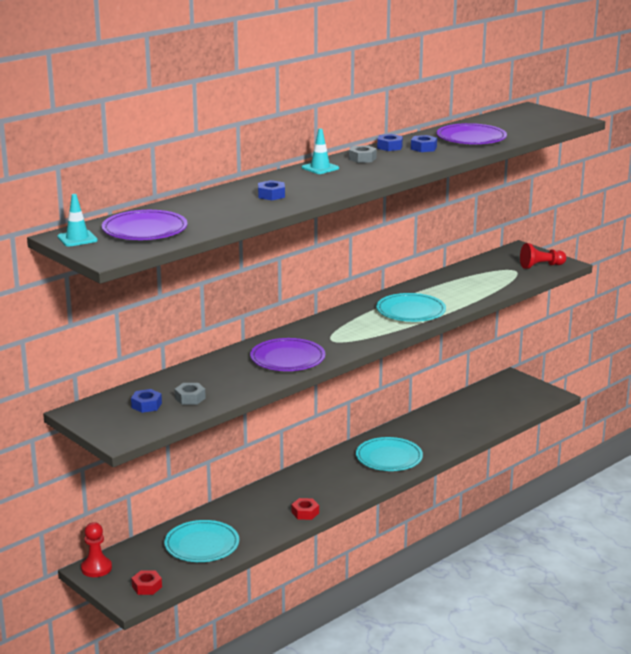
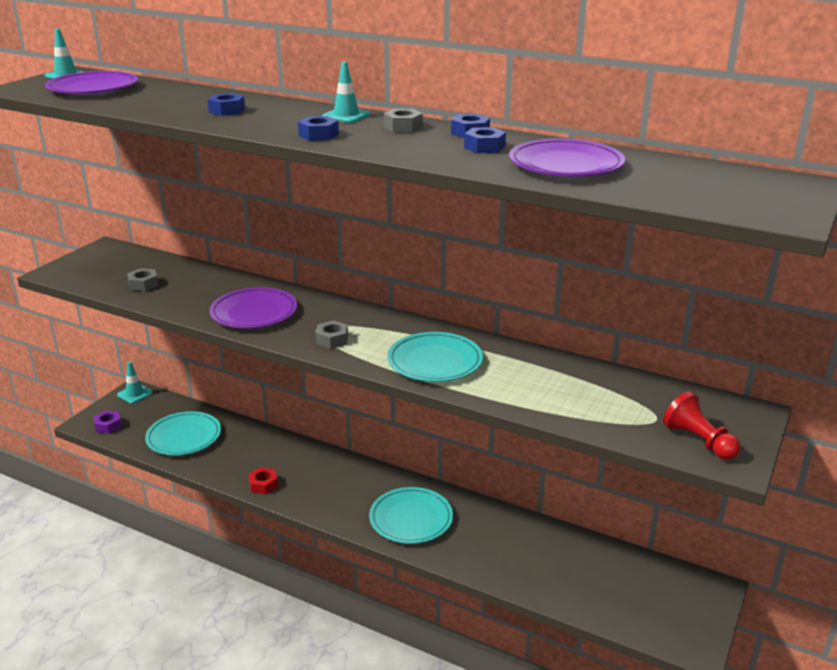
camera: 70 degrees right, 5 degrees up
(96, 568) = (135, 394): red pawn -> turquoise traffic cone
(146, 405) = (124, 269): blue nut -> blue nut (318, 135)
(147, 587) = (108, 426): red nut -> purple nut
(355, 337) = (332, 339): none -> grey nut

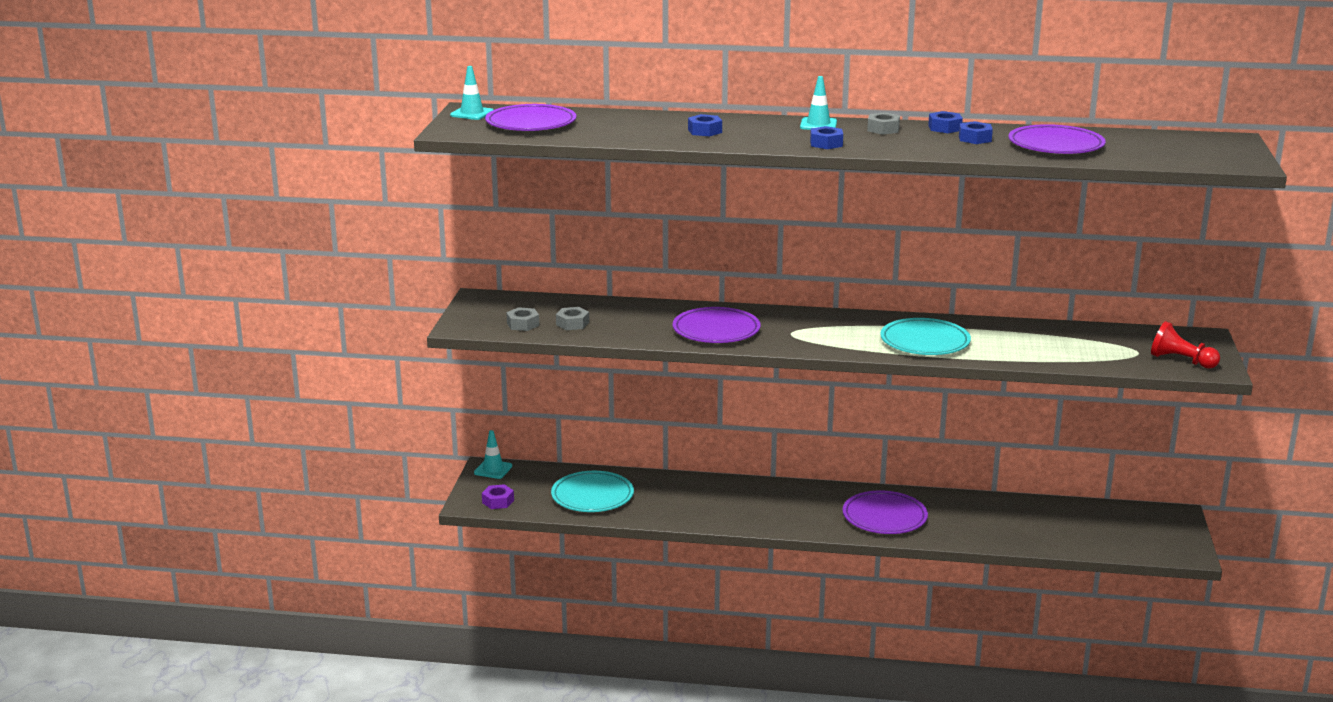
camera: 20 degrees left, 5 degrees down
(263, 485) = (718, 518): red nut -> none
(332, 339) = (816, 340): grey nut -> grey nut (523, 324)
(411, 519) = (884, 517): turquoise plate -> purple plate

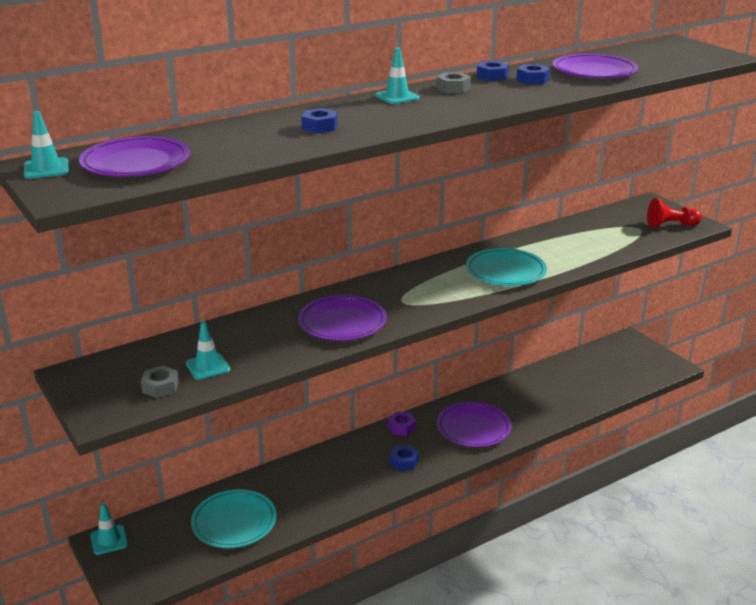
camera: 40 degrees left, 5 degrees up
(498, 501) = (154, 573): purple nut -> purple nut (401, 427)
(572, 324) = (208, 366): grey nut -> turquoise traffic cone
(826, 144) = (442, 112): blue nut -> blue nut (404, 462)

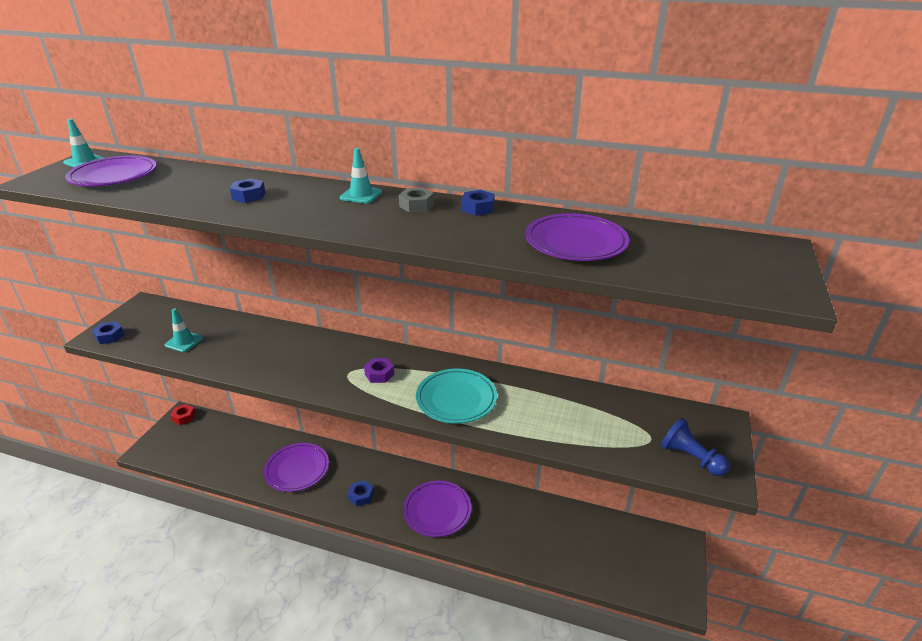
camera: 50 degrees right, 5 degrees up
(109, 540) = (184, 417): turquoise traffic cone -> red nut
(160, 387) = (146, 338): grey nut -> none
(234, 522) = (233, 455): turquoise plate -> none
(342, 322) = (289, 363): purple plate -> purple plate (297, 469)
(401, 427) = (400, 471): purple nut -> purple nut (379, 374)
(532, 80) = (497, 225): blue nut -> blue nut (110, 336)
(670, 225) = (690, 458): red pawn -> blue pawn

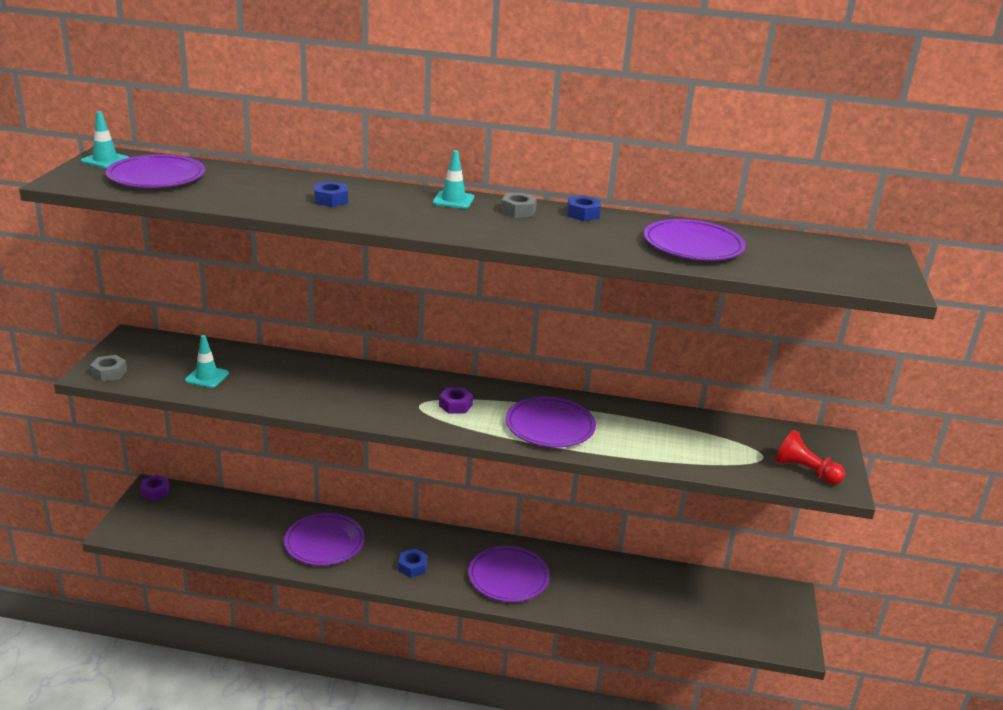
camera: 10 degrees left, 5 degrees down
(110, 336) = (109, 373): blue nut -> grey nut
(184, 417) = (155, 491): red nut -> purple nut
(456, 399) = (550, 426): turquoise plate -> purple plate
(690, 458) = (805, 471): blue pawn -> red pawn

